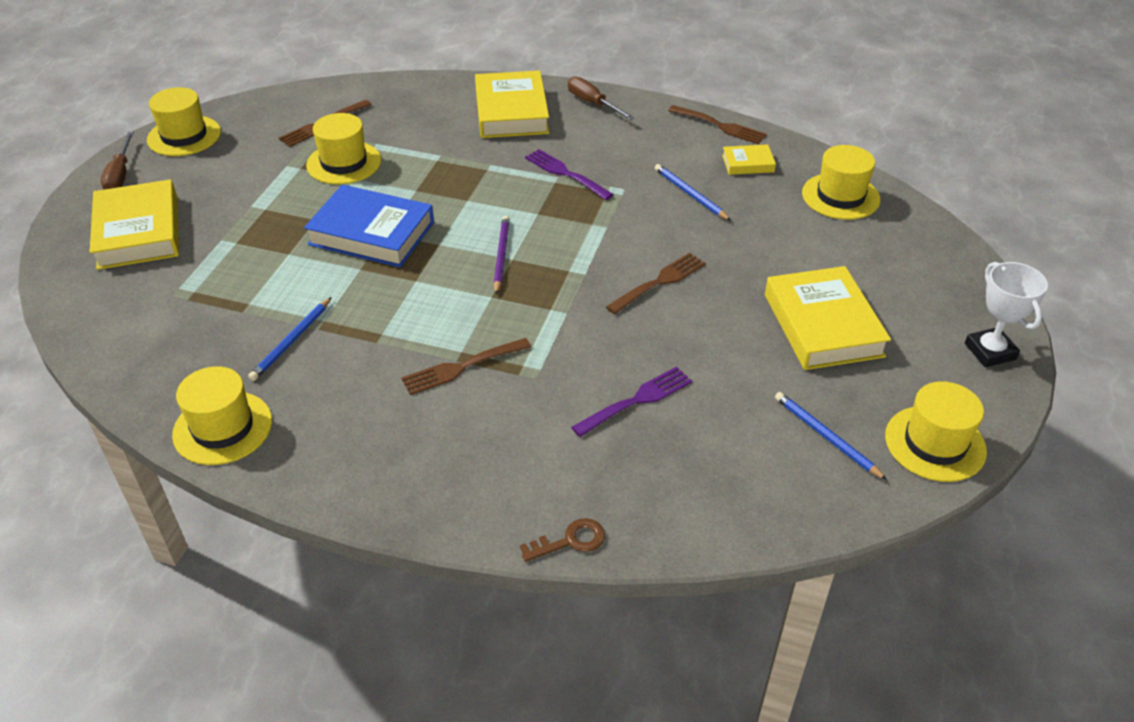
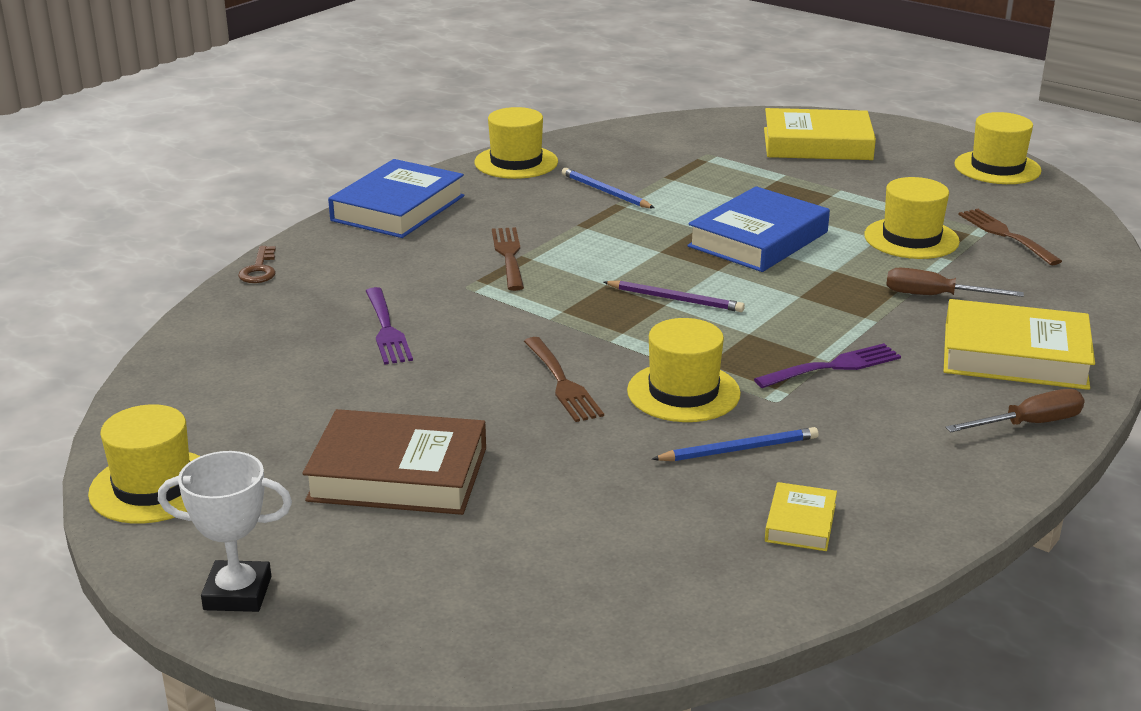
camera: 110 degrees right, 15 degrees down
(120, 175) = (925, 140): brown screwdriver -> brown screwdriver (935, 296)
(378, 484) = (398, 208): none -> blue book
(720, 126) = (928, 527): brown fork -> none
(823, 325) = (398, 474): yellow book -> brown book
(826, 437) = (234, 420): blue pencil -> none
(840, 196) = (666, 588): yellow hat -> yellow hat (683, 392)

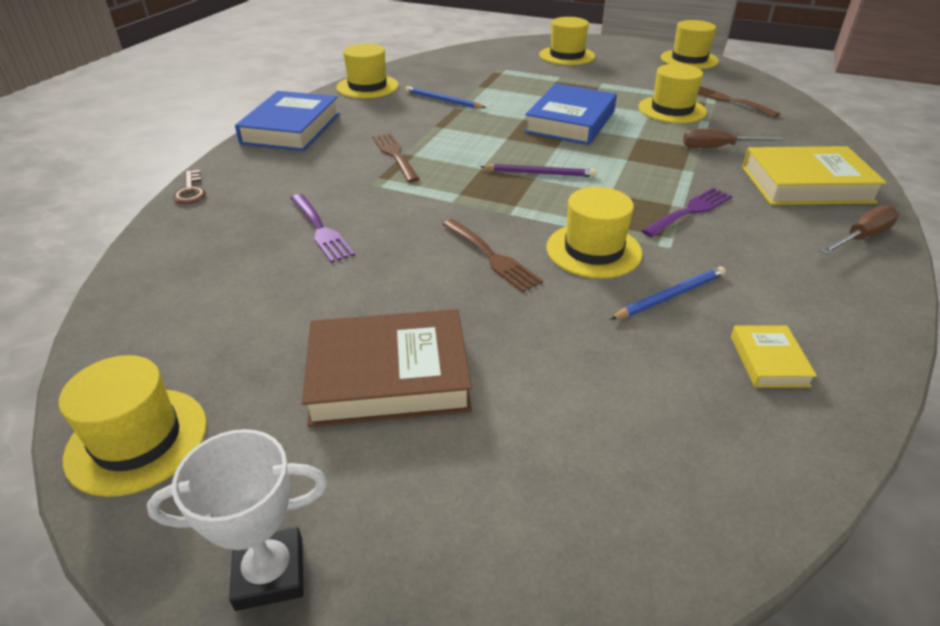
camera: 15 degrees left, 10 degrees up
(817, 144) = (567, 56): yellow book -> yellow hat

